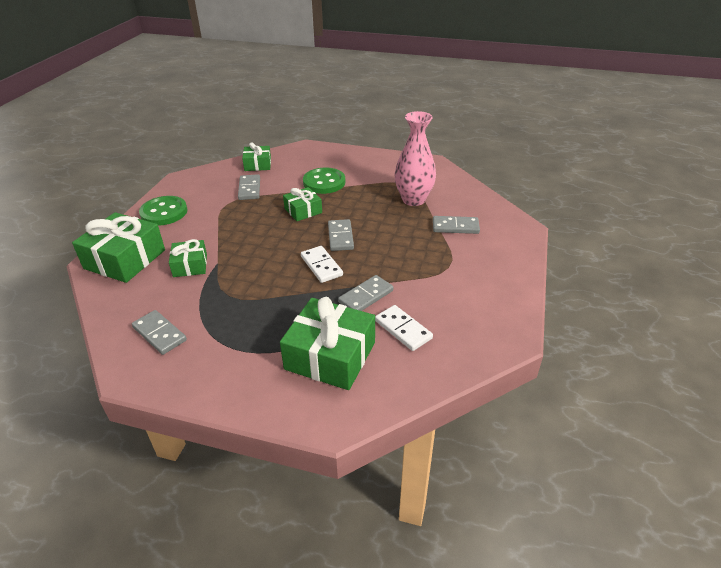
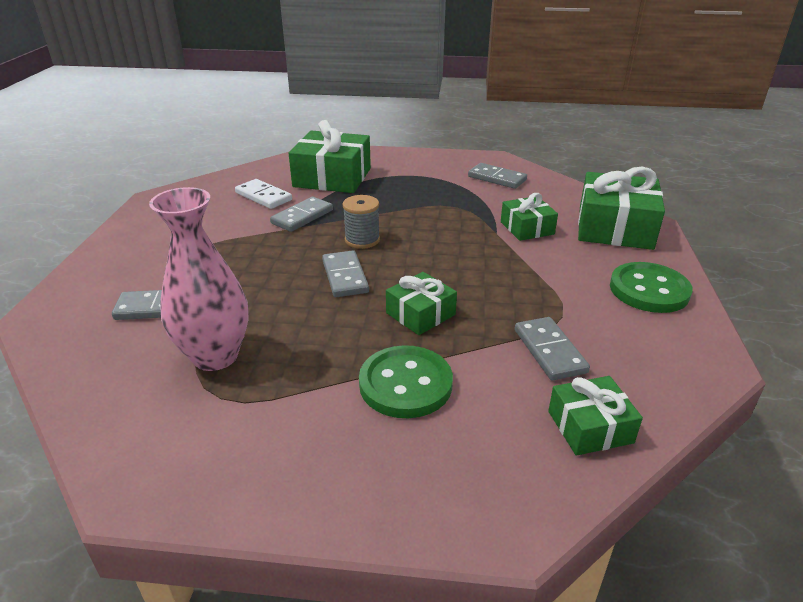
camera: 170 degrees right, 5 degrees down
(321, 266) = (362, 240): white domino -> grey spool

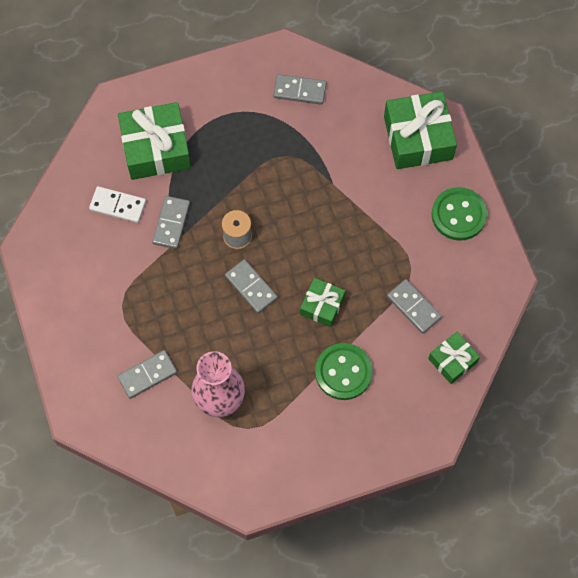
camera: 25 degrees left, 35 degrees up
(527, 228) = (353, 166): green gift -> none

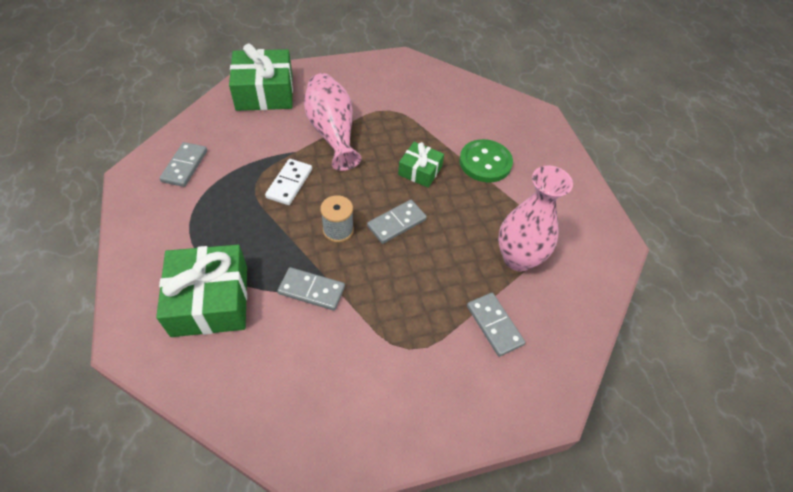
camera: 90 degrees left, 15 degrees down
(118, 206) = (277, 347): white domino -> white domino (289, 183)
(366, 214) = (332, 132): none -> pink vase
(414, 307) = (425, 112): grey domino -> none
(452, 360) = (473, 96): green gift -> none
(458, 215) = (344, 78): green button -> none

